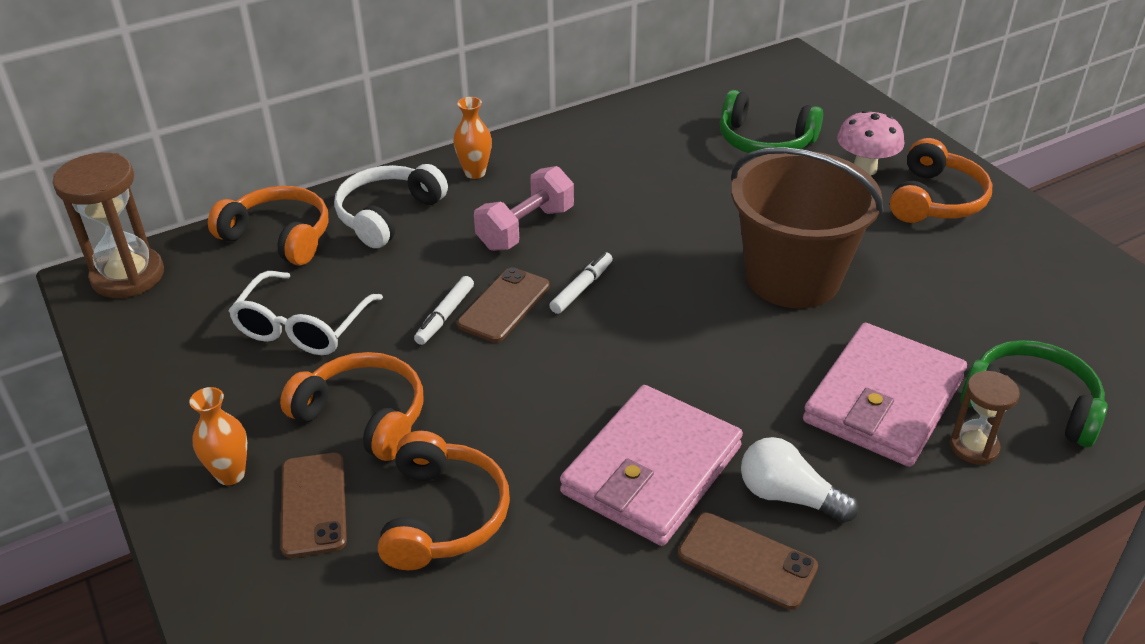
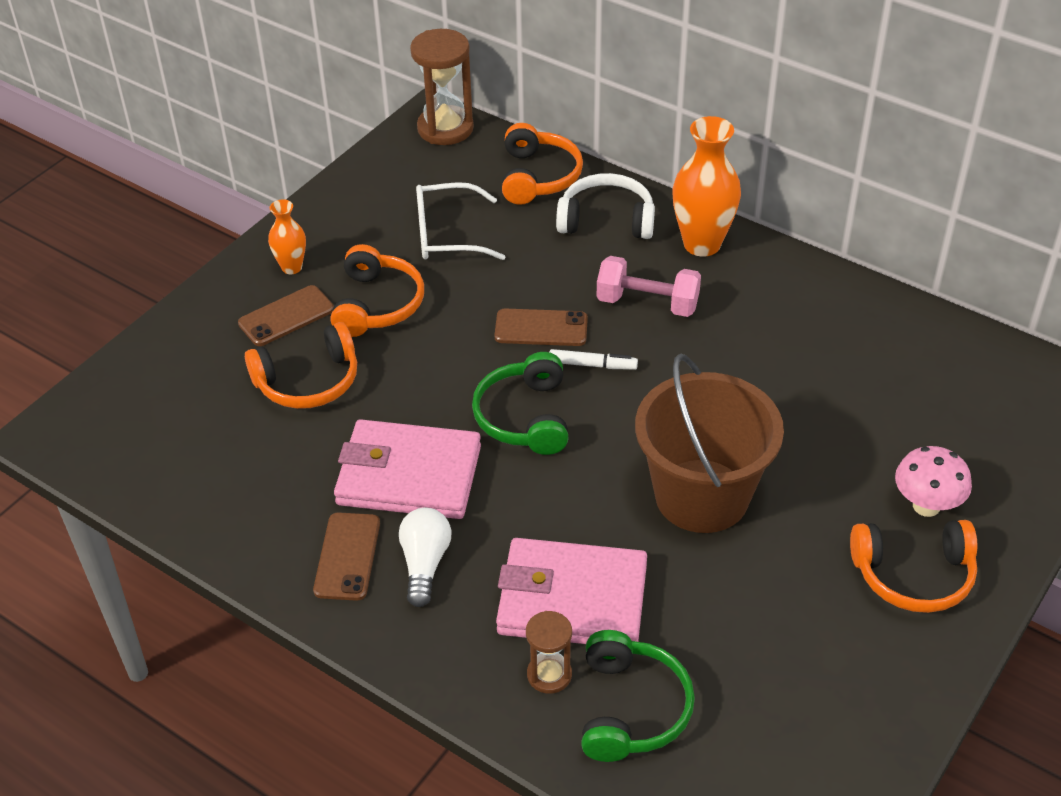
camera: 65 degrees right, 5 degrees up
(445, 316) = (507, 301): white marker -> none
(475, 173) = (702, 244): orange vase -> orange vase, size x1.82
(764, 141) = (913, 416): green headphones -> green headphones (524, 417)

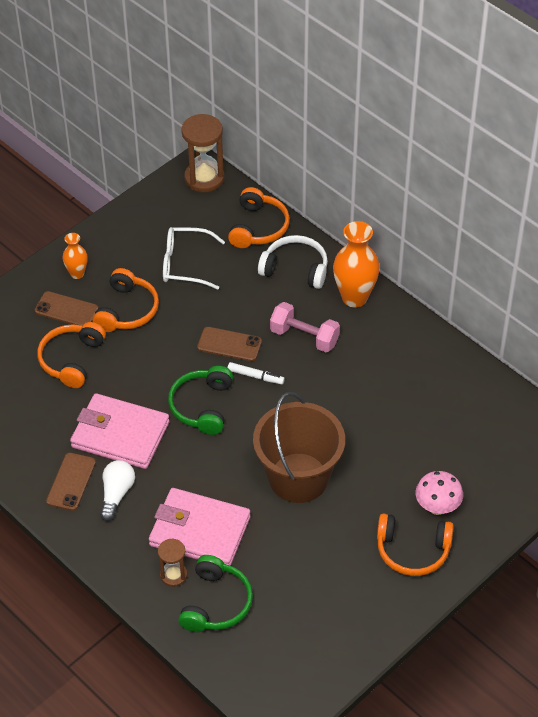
camera: 10 degrees right, 5 degrees up
(286, 316) = (66, 310): brown phone -> brown phone turned 45 degrees clockwise
(308, 382) = (71, 360): orange headphones -> orange headphones turned 120 degrees clockwise

